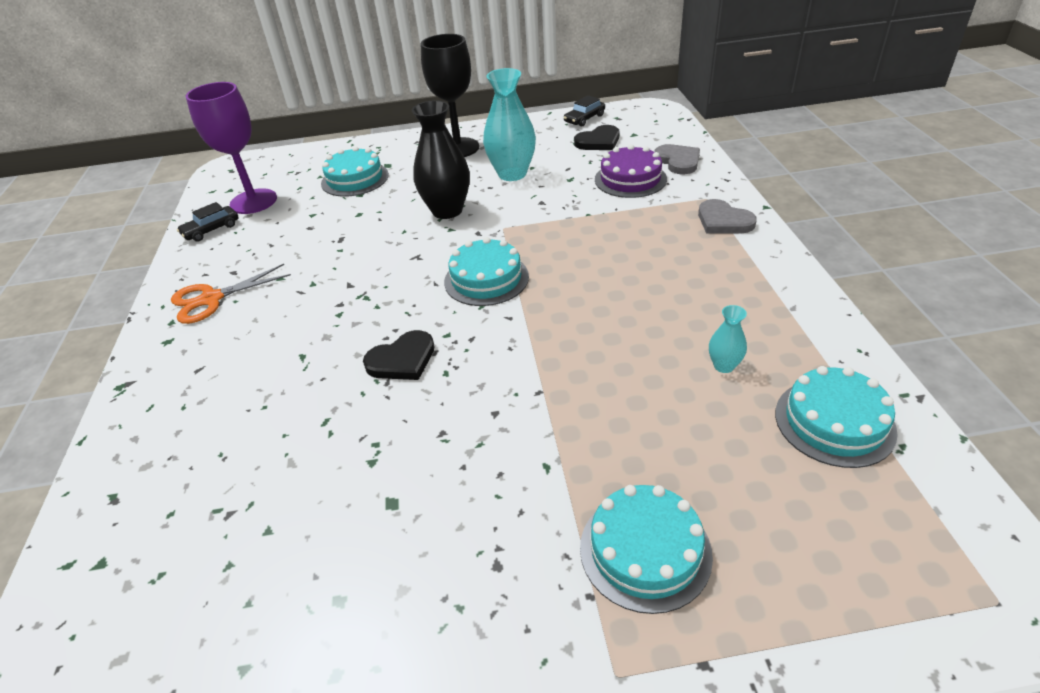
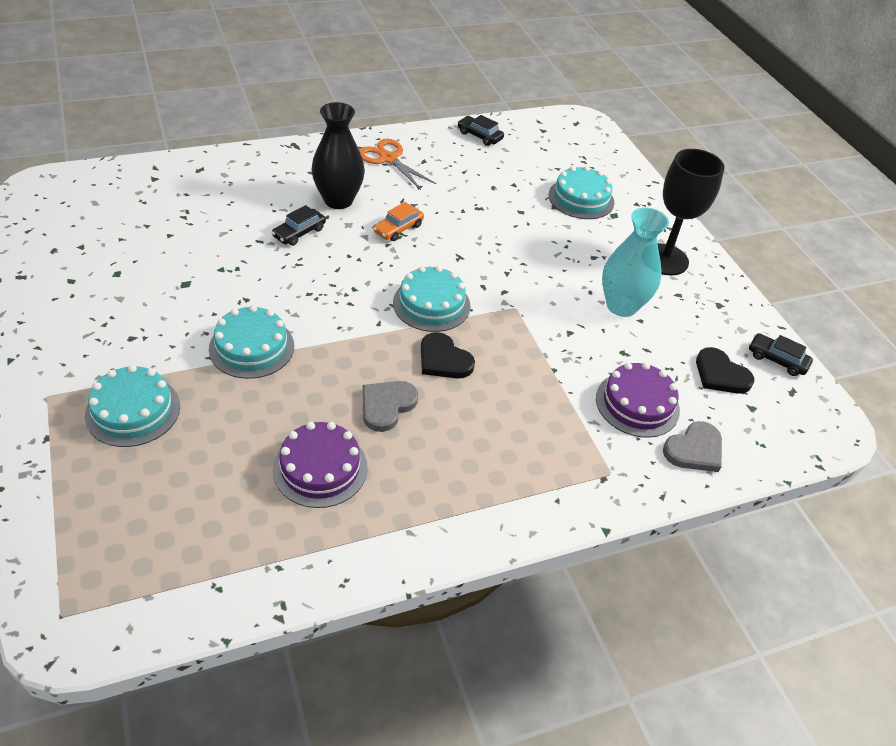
camera: 70 degrees right, 5 degrees up
(253, 201) = (527, 147): purple goblet -> none
(324, 381) = (299, 232): none -> black car
(351, 296) = (398, 228): none -> orange car
(402, 360) = (323, 268): black heart -> black heart (443, 359)
(447, 210) = (538, 266): black vase -> black vase (338, 200)
(723, 221) = (564, 485): grey heart -> grey heart (387, 406)
(724, 366) = (320, 468): turquoise vase -> purple cake
(834, 422) = (249, 541): turquoise cake -> turquoise cake (251, 347)

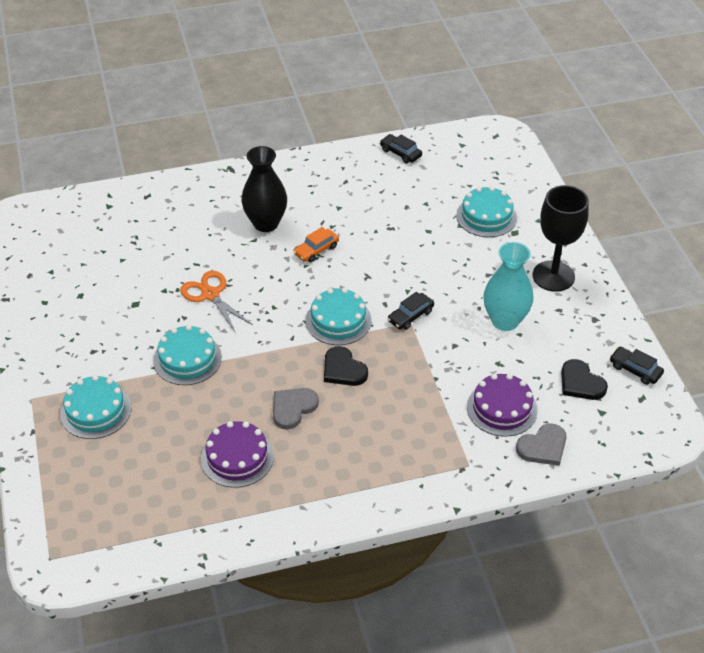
camera: 10 degrees right, 0 degrees up
(299, 232) = (230, 255): black car -> black car (410, 316)
(388, 159) = (313, 180): orange scissors -> orange scissors (210, 295)

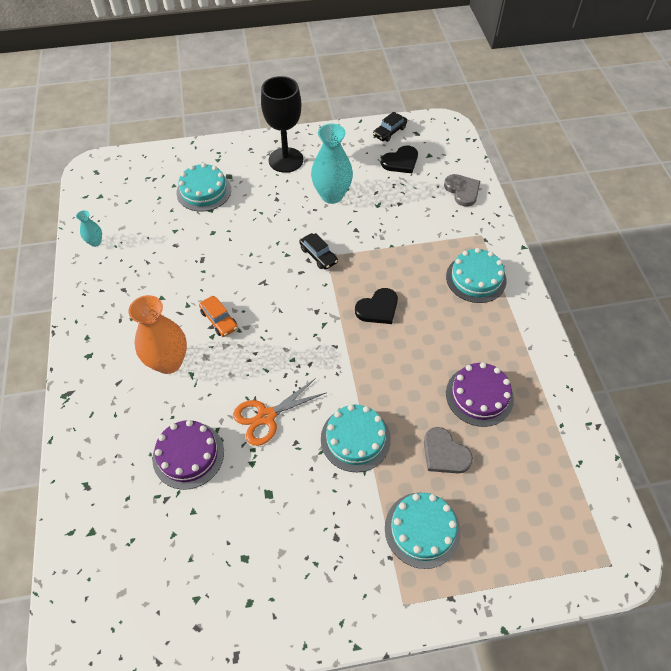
camera: 85 degrees left, 10 degrees up
(266, 223) = (168, 362): black vase -> orange vase
(293, 408) = (422, 349): grey heart -> grey heart (444, 453)
(338, 320) = (317, 308): turquoise cake -> turquoise cake (476, 278)
(400, 153) = (95, 242): black car -> turquoise vase
(502, 408) = (424, 209): purple cake -> purple cake (188, 455)

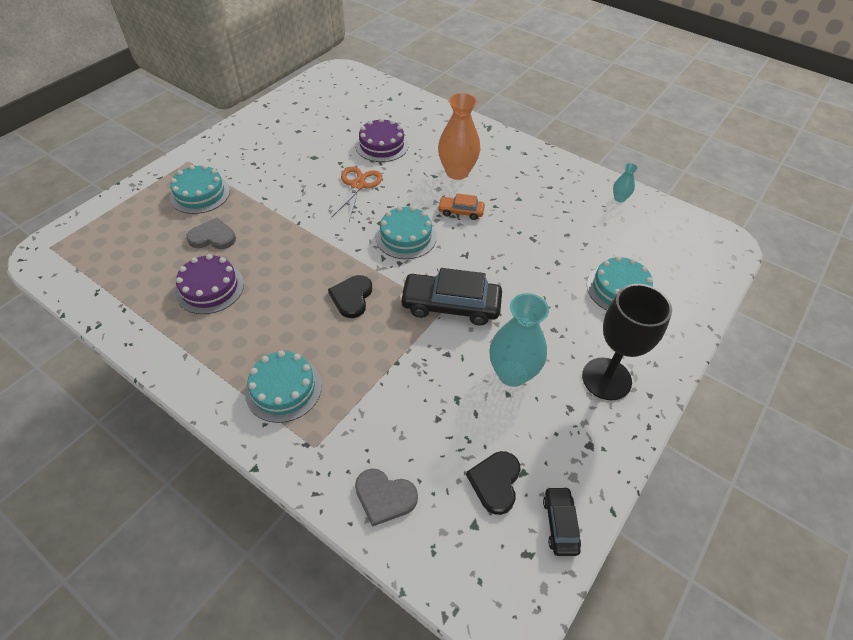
camera: 135 degrees right, 5 degrees down
(318, 255) = (450, 305): black car -> black car, size x1.89
(355, 438) = (285, 209): turquoise cake -> turquoise cake (406, 236)

